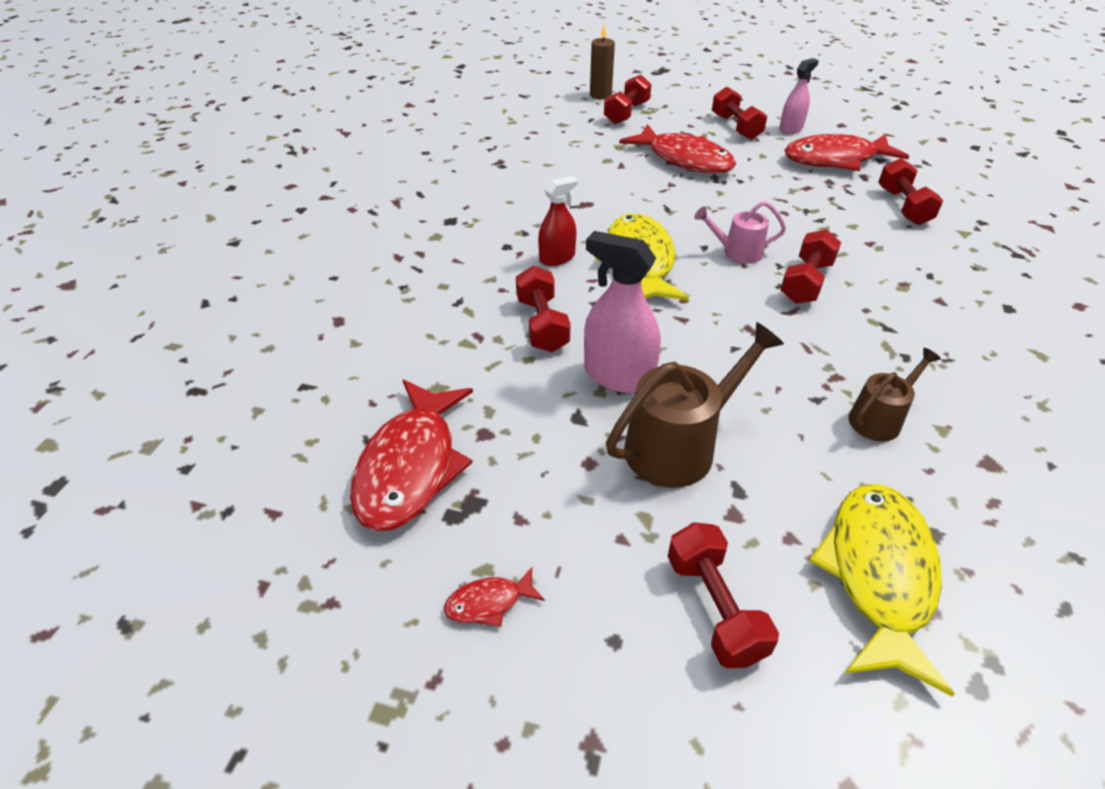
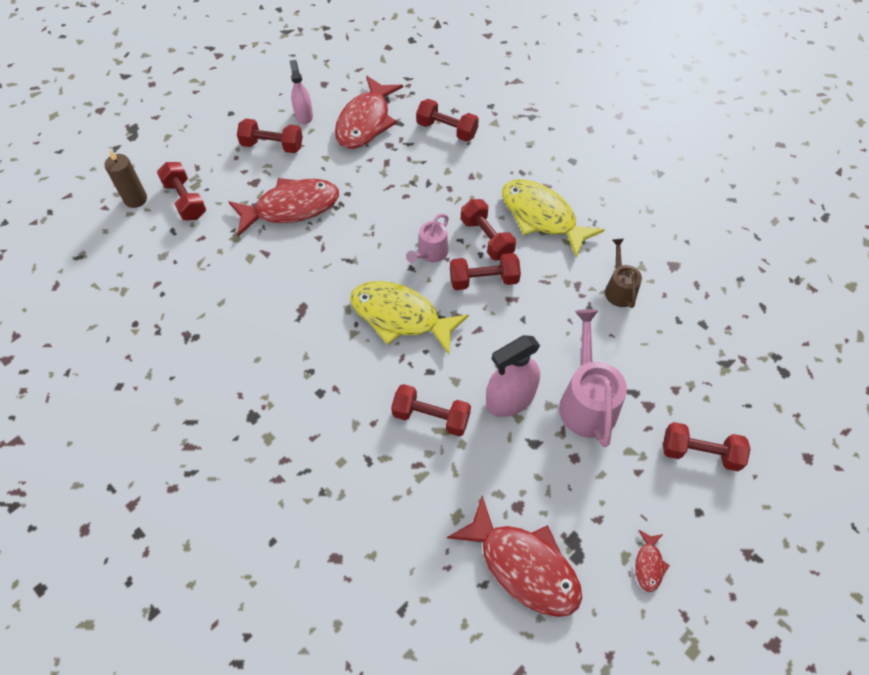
camera: 60 degrees left, 15 degrees up
(557, 258) = (359, 366): red spray bottle -> none
(678, 446) = (586, 401): brown watering can -> pink watering can
(750, 300) = (483, 280): none -> red dumbbell
(878, 575) = (714, 366): yellow fish -> yellow fish (542, 216)

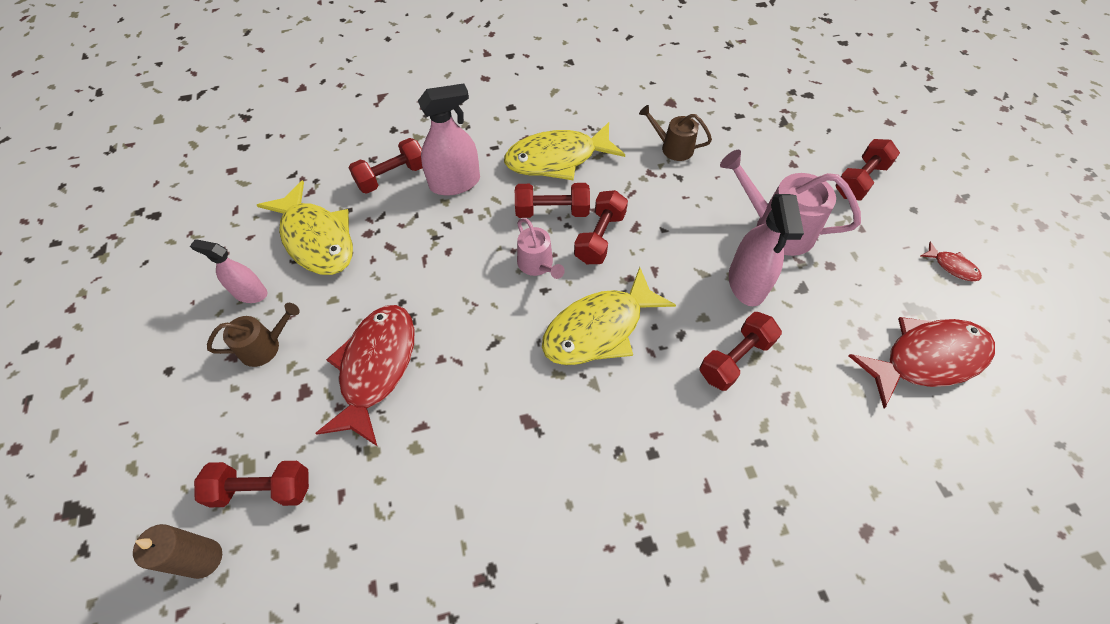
camera: 60 degrees left, 0 degrees up
(272, 145) = (265, 346): red dumbbell -> brown watering can
(365, 122) = (317, 239): red fish -> yellow fish
(468, 167) = (455, 183): none -> pink spray bottle

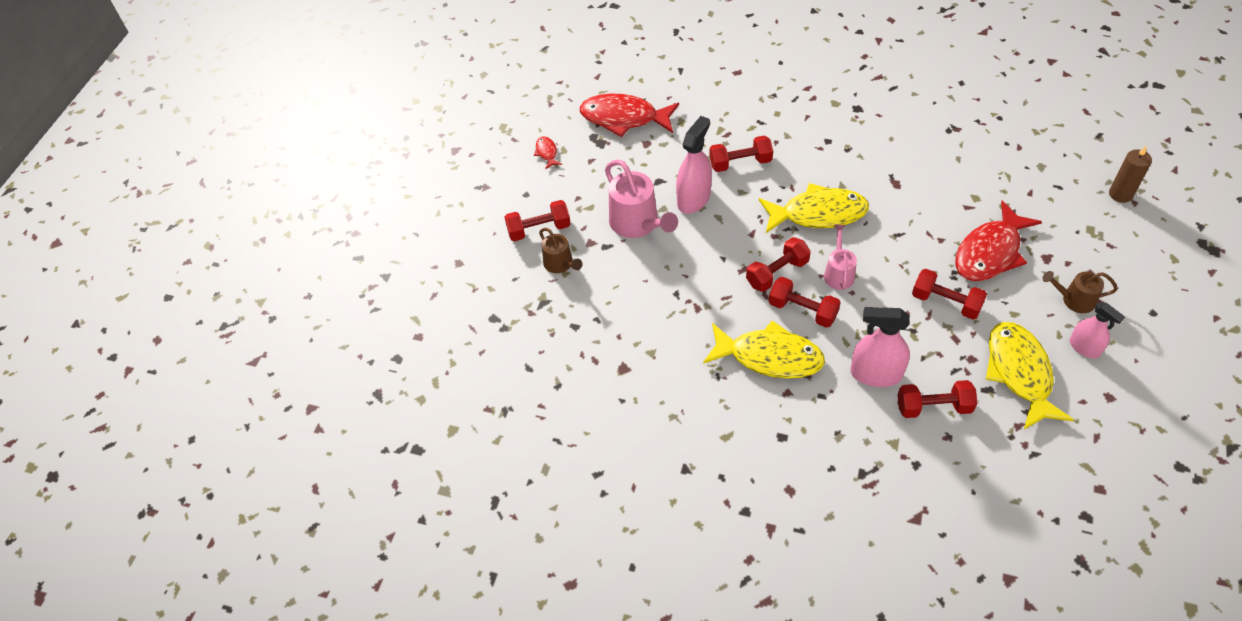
camera: 145 degrees left, 5 degrees down
(262, 489) = (1081, 214): red dumbbell -> red dumbbell (946, 302)
(673, 148) = (660, 321): brown watering can -> brown watering can (560, 264)

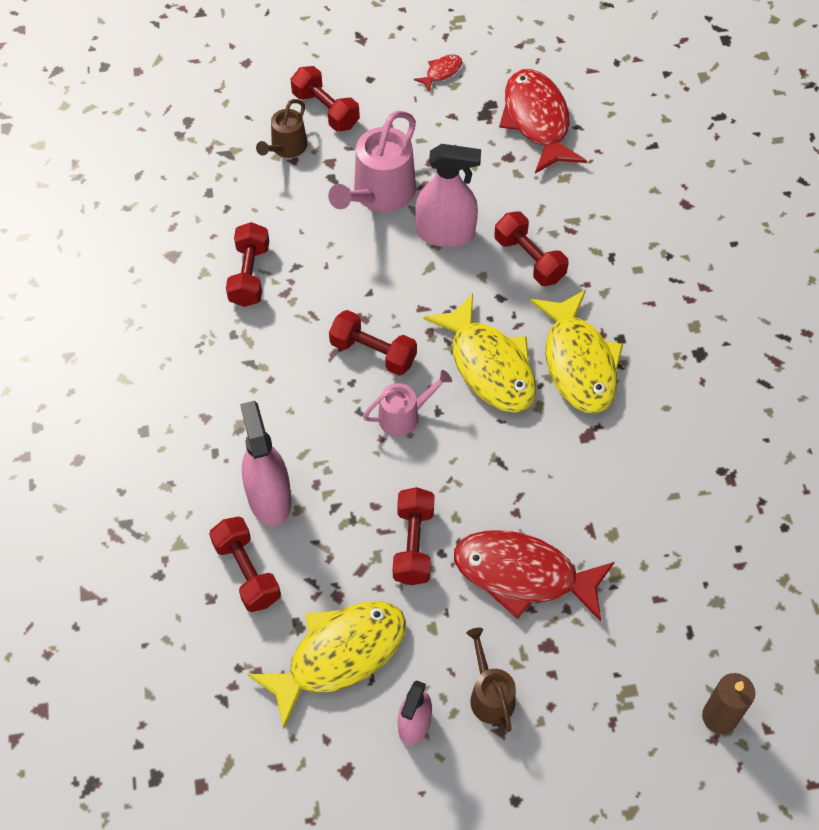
camera: 60 degrees right, 5 degrees up
(769, 357) = (247, 384): yellow fish -> yellow fish (578, 363)
(802, 310) = (329, 396): red dumbbell -> red dumbbell (249, 275)

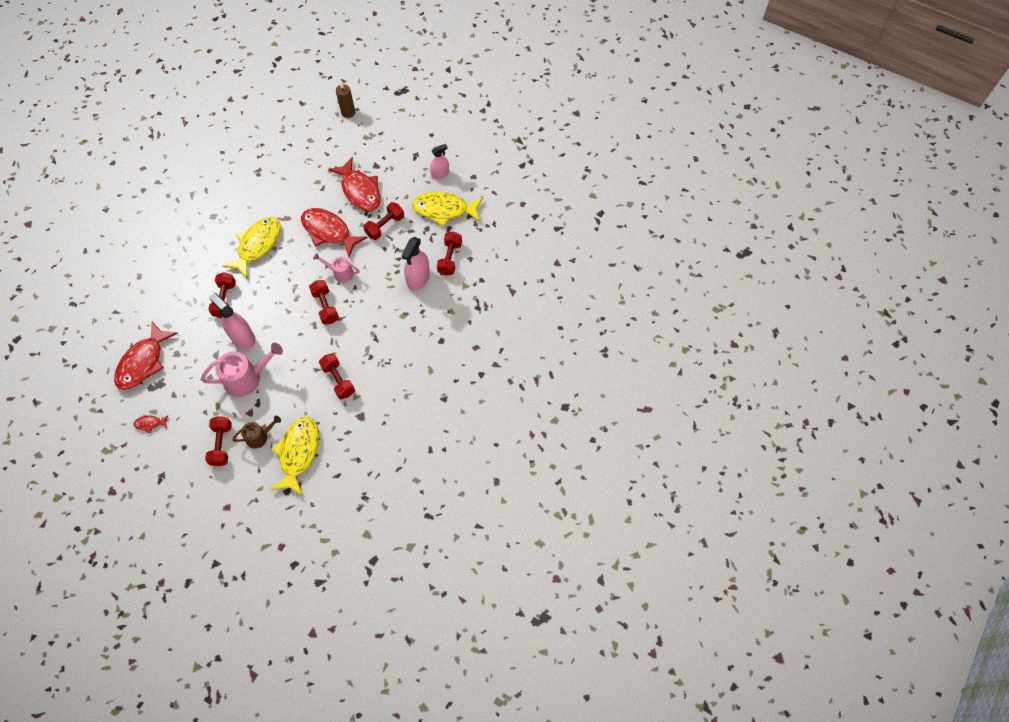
camera: 140 degrees left, 5 degrees up
(249, 275) = (338, 380): red dumbbell -> red dumbbell turned 75 degrees counterclockwise
(489, 366) = (290, 268): yellow fish -> yellow fish (298, 453)
(490, 695) = (409, 165): brown watering can -> none
(495, 465) = (329, 231): none -> red fish

